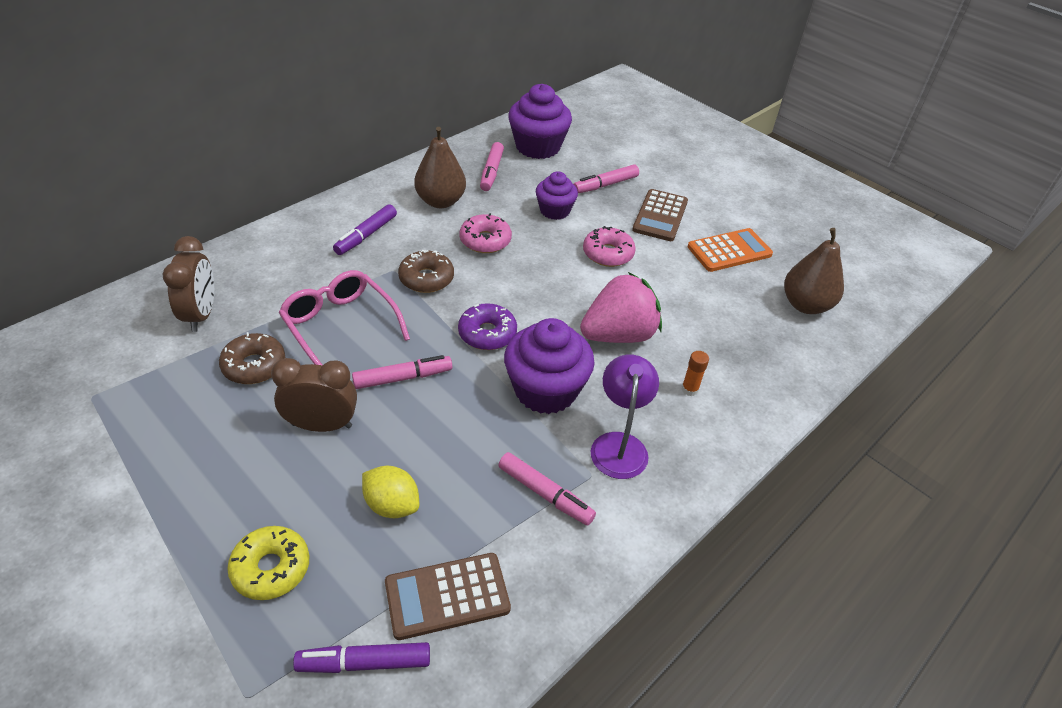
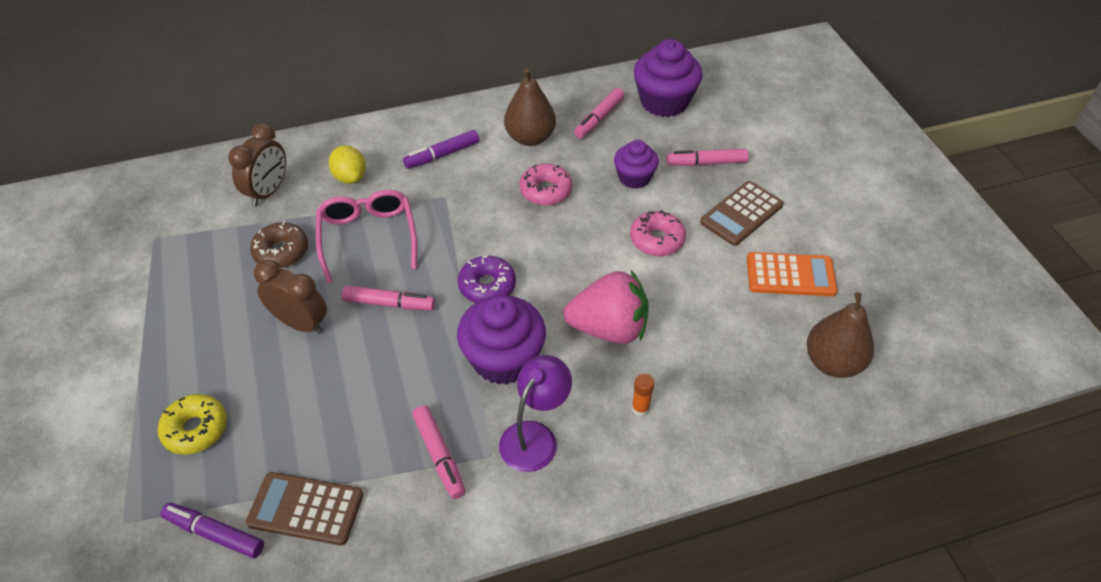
camera: 30 degrees right, 5 degrees up
(392, 505) = (311, 414): yellow lemon -> yellow lemon (350, 177)
(426, 278) = (468, 214): brown donut -> none

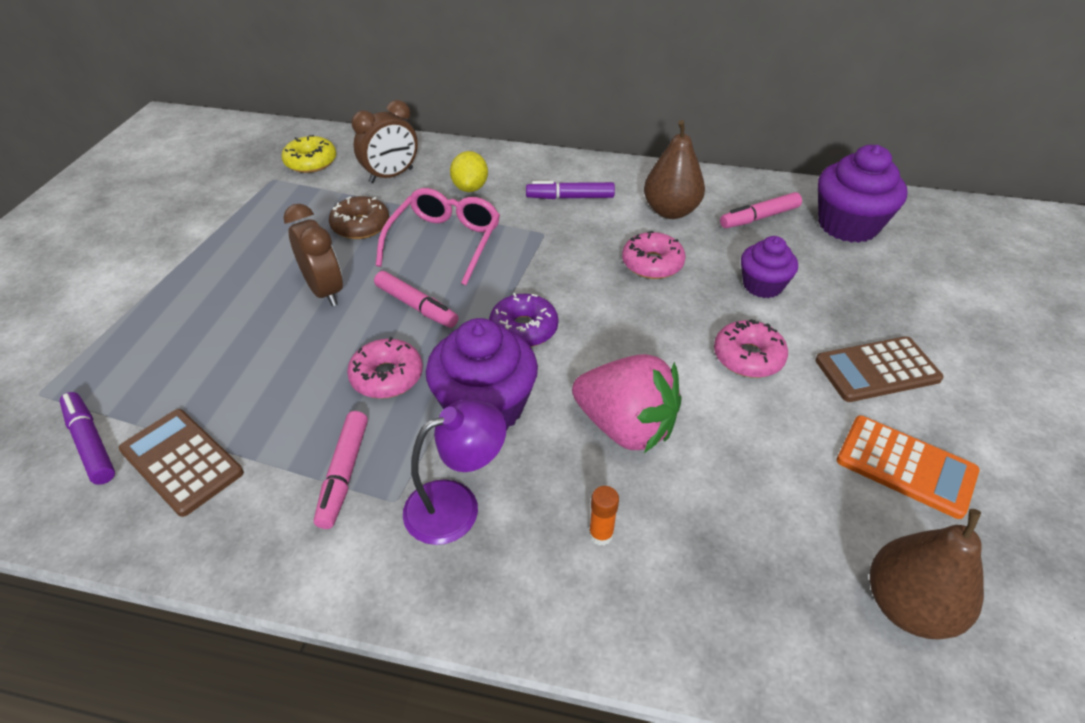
camera: 30 degrees right, 5 degrees down
(195, 429) = (162, 342): yellow donut -> yellow donut (311, 162)
(412, 370) = (387, 376): none -> pink donut
(706, 163) = (863, 300): pink marker -> none

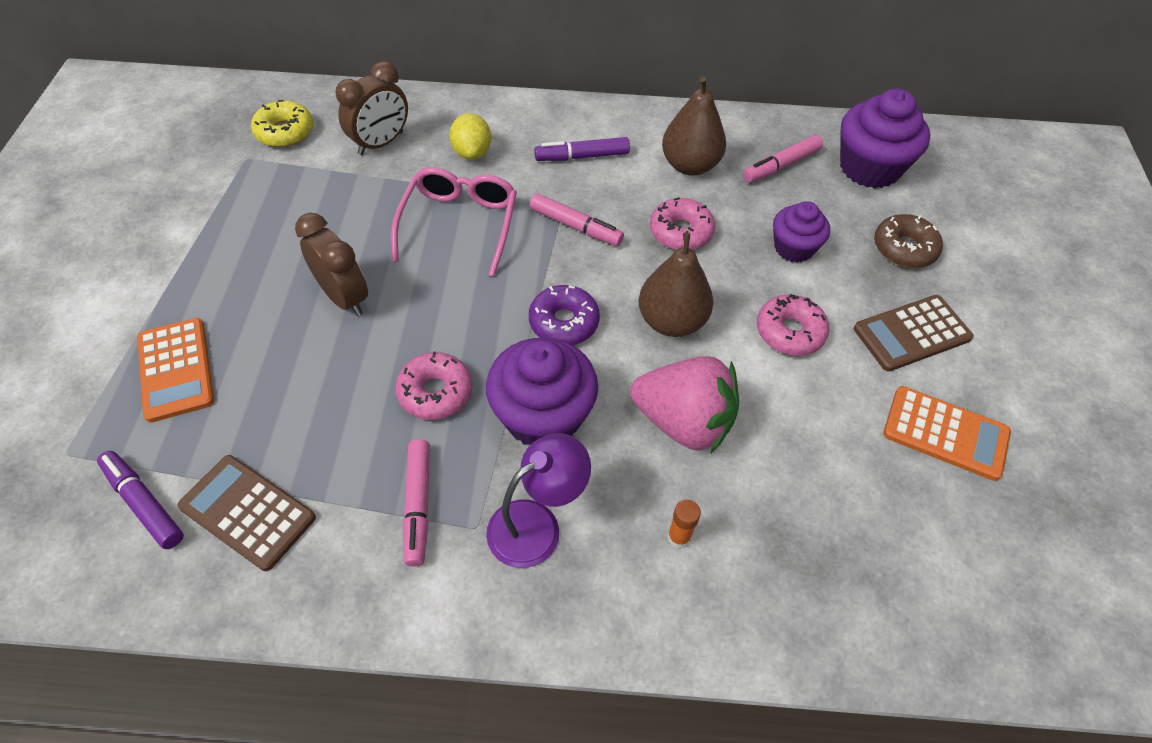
camera: 10 degrees left, 10 degrees up
(158, 335) = (176, 369): none -> orange calculator
(361, 226) = (363, 212): brown donut -> brown donut (904, 248)
(416, 306) = (447, 307): pink marker -> pink marker (575, 227)
(908, 606) = (957, 570): brown pear -> brown pear (671, 321)

